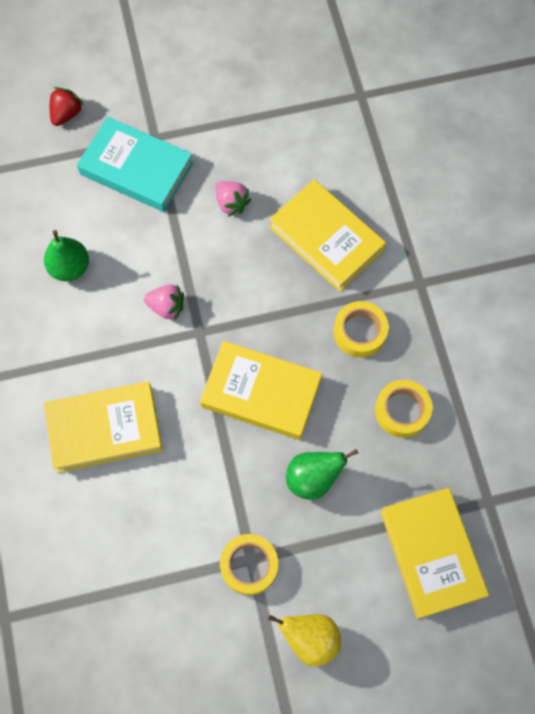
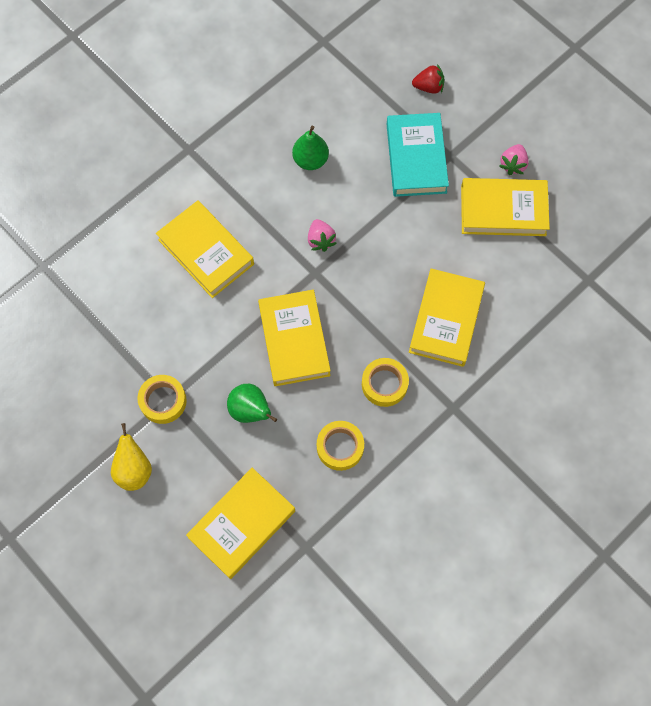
camera: 60 degrees right, 0 degrees up
(231, 203) = (431, 238): pink strawberry -> pink strawberry (513, 165)
(244, 125) = (503, 210): none -> yellow book

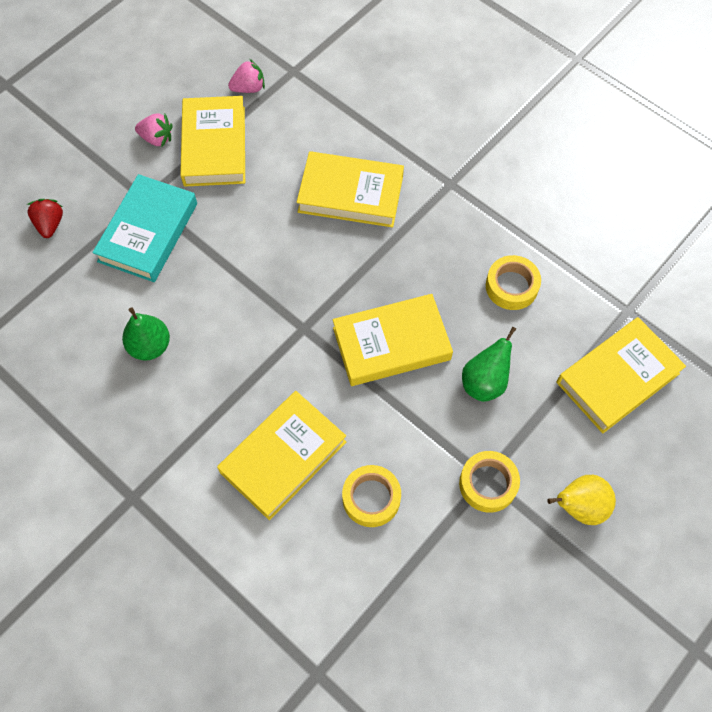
camera: 95 degrees left, 5 degrees down
(242, 524) = (617, 378): yellow book -> yellow book turned 75 degrees counterclockwise
(320, 240) = (260, 326): pink strawberry -> pink strawberry (249, 88)
(384, 384) = (432, 248): yellow tape -> yellow tape (371, 498)
(416, 158) = (148, 232): turquoise book -> turquoise book turned 60 degrees counterclockwise

